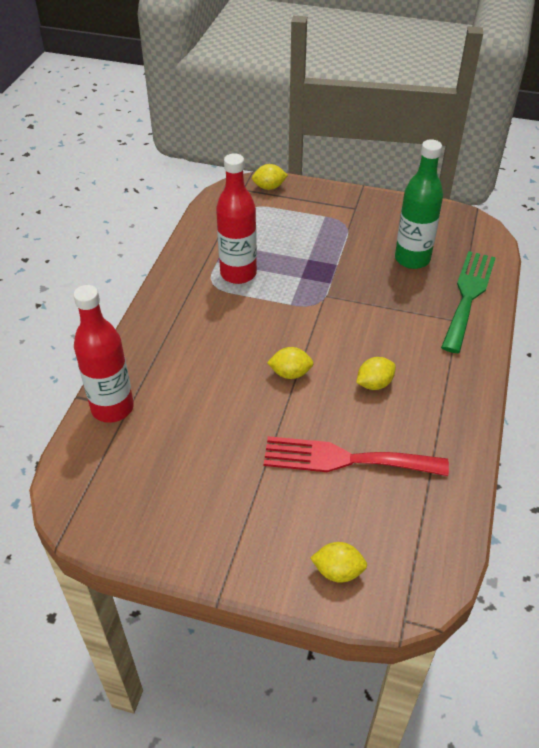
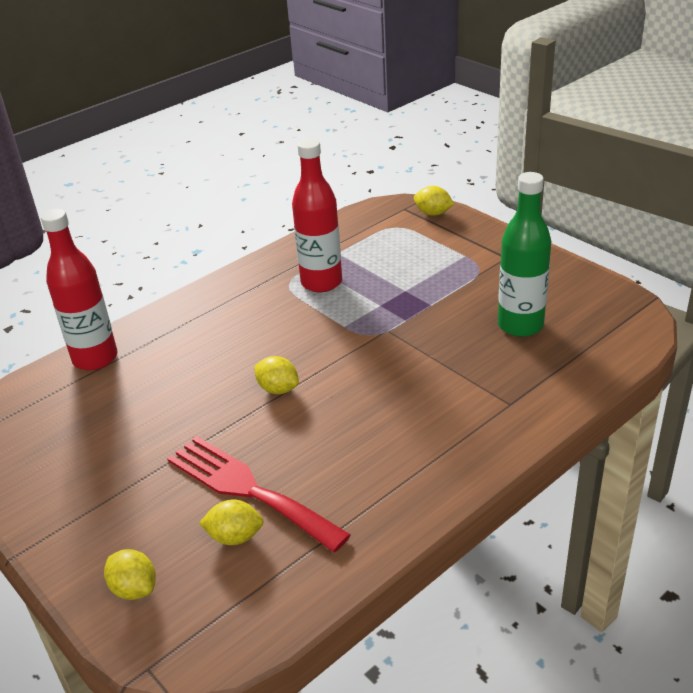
camera: 35 degrees right, 10 degrees down
(374, 384) = (352, 431): yellow lemon -> yellow lemon (235, 537)
(468, 296) = (549, 383): green fork -> none

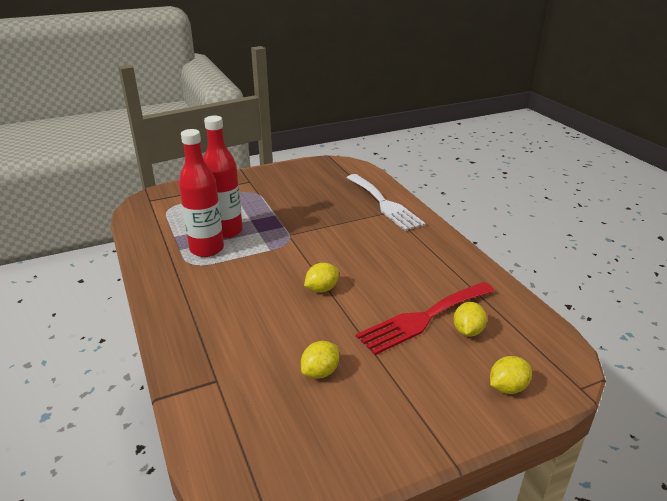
camera: 75 degrees left, 5 degrees down
(95, 358) = (201, 388): red bottle -> red bottle (226, 231)
(433, 213) = (170, 192): yellow lemon -> yellow lemon (320, 372)
(520, 325) = (322, 193): green bottle -> none
(531, 393) = (384, 204): none -> white fork

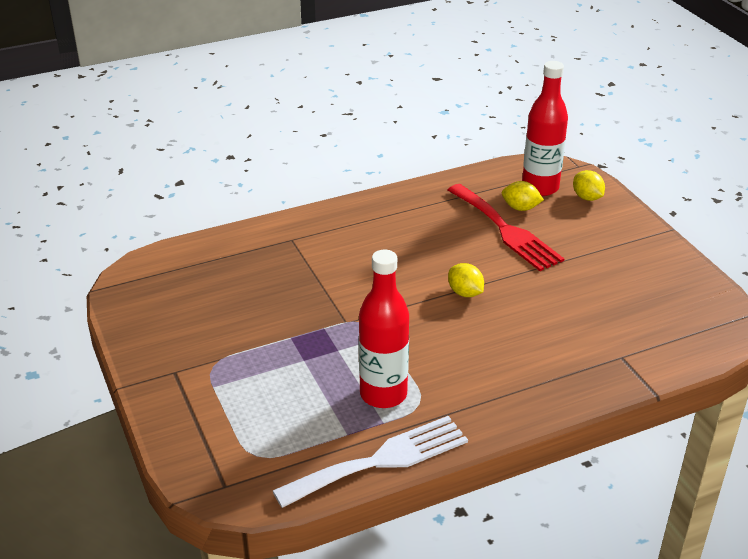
camera: 90 degrees left, 5 degrees up
(226, 231) = (335, 380): red bottle -> red bottle (540, 187)
(320, 372) = (594, 292): yellow lemon -> none
(384, 204) = (270, 242): white fork -> white fork (380, 461)

